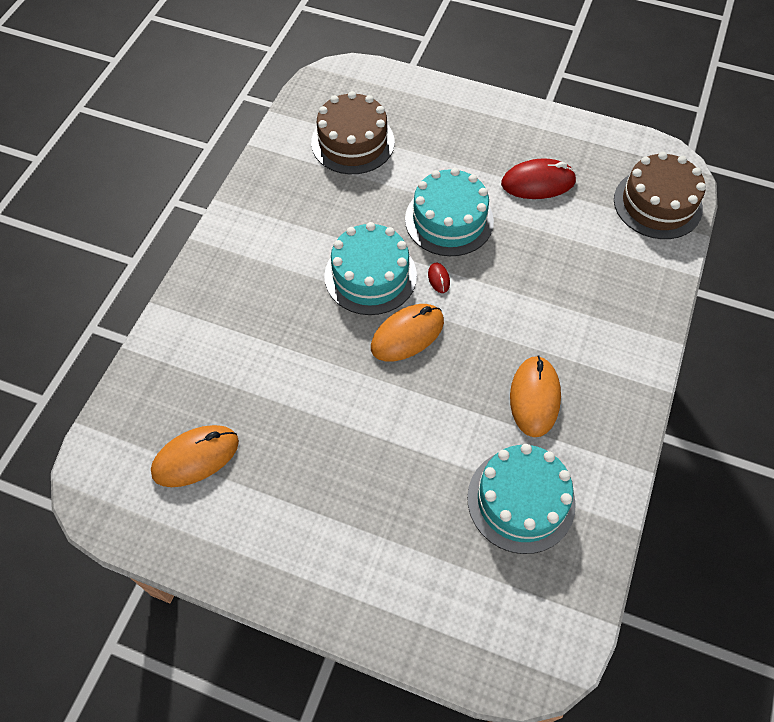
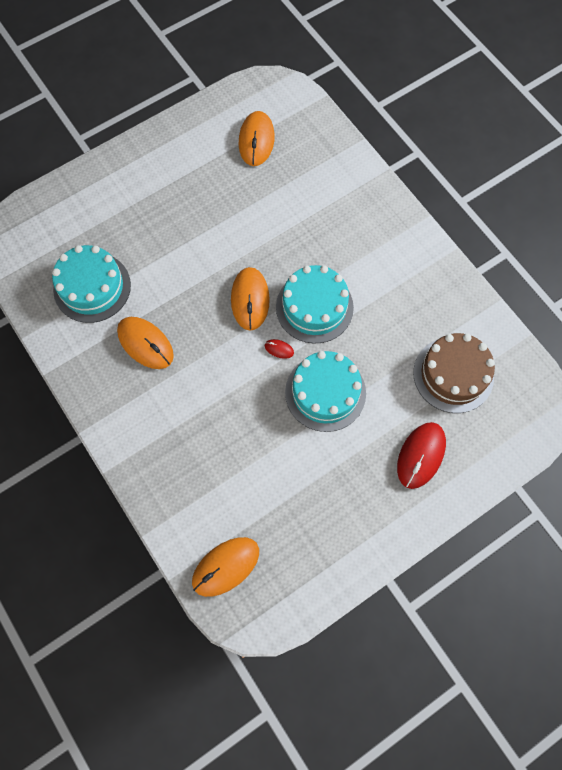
camera: 125 degrees right, 10 degrees up
(538, 183) = (314, 487): red mouse -> red mouse (421, 455)
(657, 204) = (225, 566): brown cake -> orange mouse

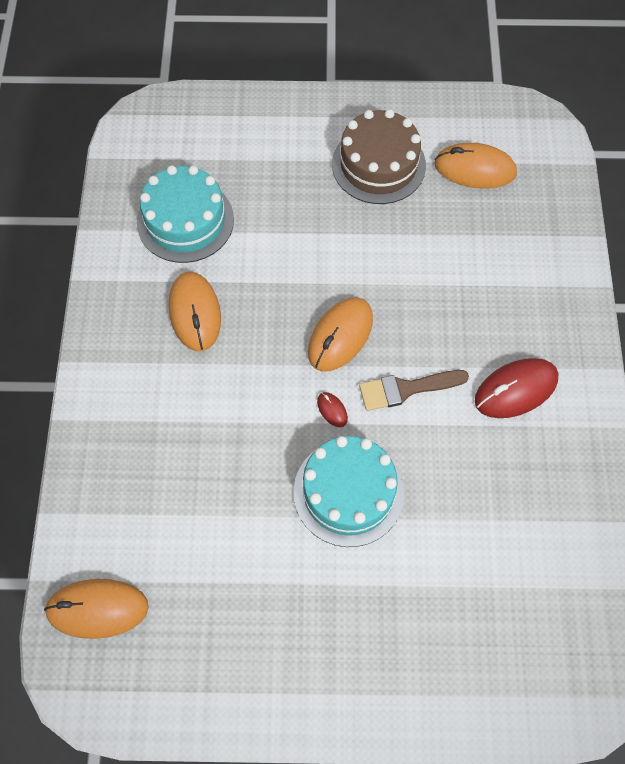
camera: 35 degrees right, 5 degrees down
(256, 140) = (474, 169): orange mouse -> orange mouse turned 60 degrees clockwise
(314, 307) = (406, 389): turquoise cake -> brown brush
(421, 455) = (406, 640): red mouse -> red mouse (515, 390)
(453, 374) = (515, 572): brown cake -> brown cake (378, 164)

